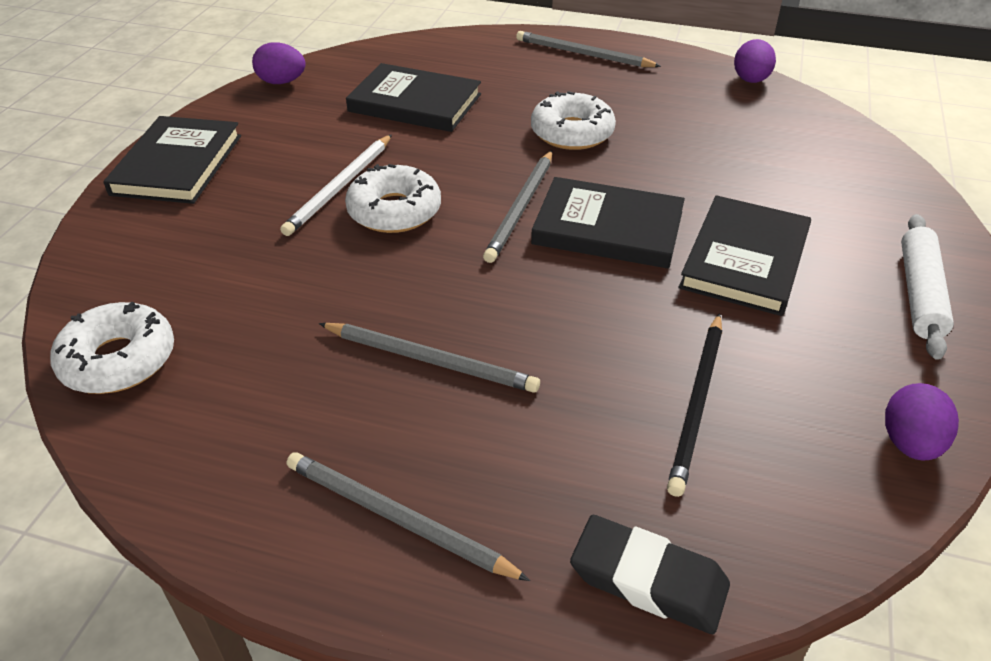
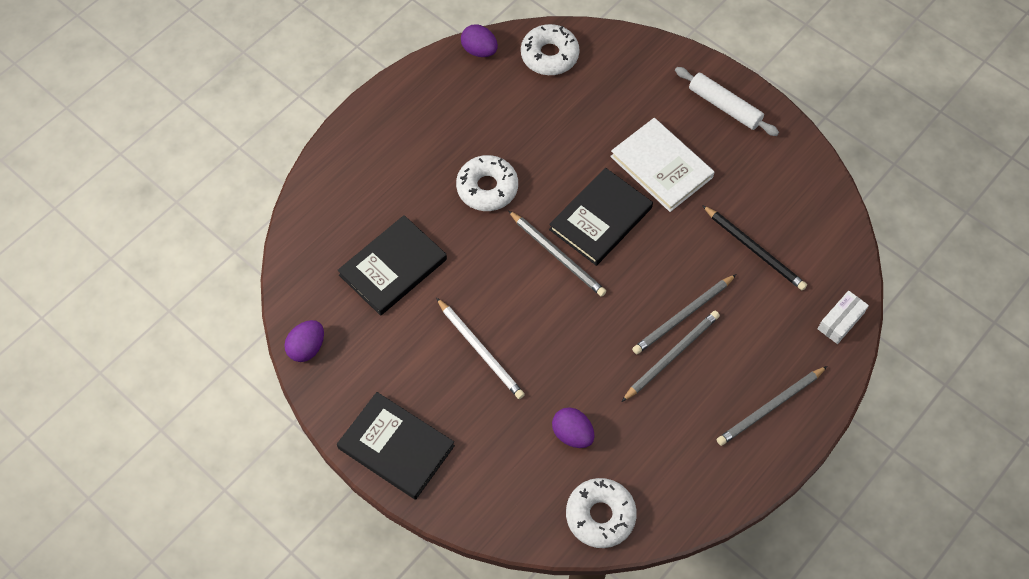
camera: 65 degrees left, 20 degrees up
(394, 211) = (524, 327): white donut -> white donut (549, 55)
(583, 54) = (382, 129): grey pencil -> grey pencil (683, 316)
(648, 579) = (840, 321): black eraser -> white box
(745, 259) = (661, 167): black book -> white book
(909, 443) = (813, 179): purple egg -> purple egg (572, 434)

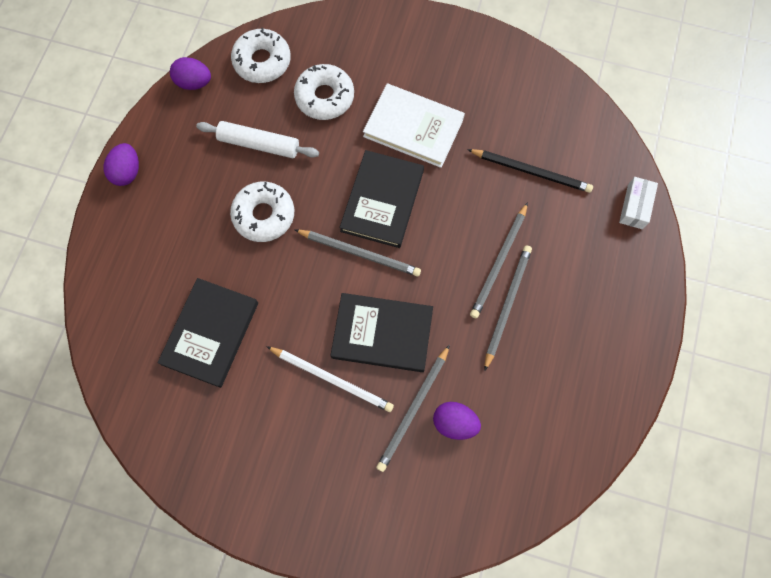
camera: 25 degrees left, 10 degrees up
(307, 348) = (164, 453): purple egg -> purple egg (127, 172)
(396, 447) = (297, 514): black book -> black book (382, 333)
(600, 515) = (516, 490): white donut -> white donut (324, 97)
(724, 106) = (442, 47): white rolling pin -> white rolling pin (259, 144)
(770, 407) = (614, 315): grey pencil -> grey pencil (413, 409)

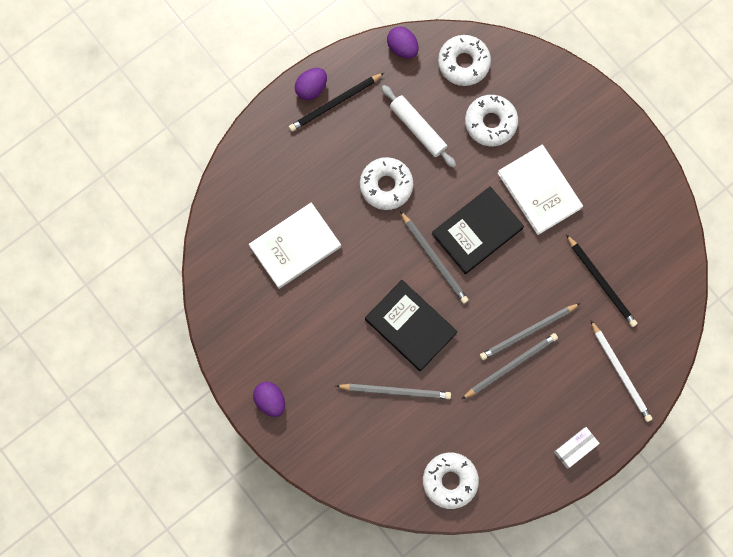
camera: 35 degrees right, 5 degrees up
(161, 171) = (335, 103): none -> black pencil
(210, 333) = (295, 246): black book -> white book
(332, 379) = (355, 333): white pencil -> white pencil (620, 373)
(413, 409) = (395, 391): grey pencil -> grey pencil turned 150 degrees counterclockwise
(454, 422) = (417, 418): purple egg -> purple egg (270, 400)
(533, 463) = (450, 481): none -> white donut
(635, 206) = (658, 359): white box -> white box (575, 448)

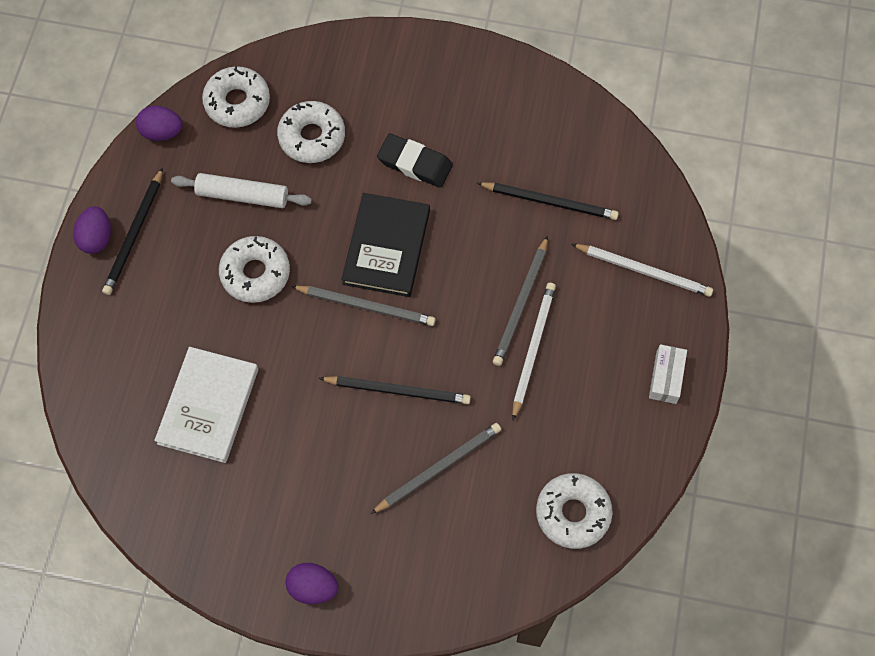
camera: 40 degrees left, 10 degrees down
(410, 326) = (398, 391): black book -> black pencil
(511, 365) = (533, 349): grey pencil -> white pencil
(539, 190) = (415, 163): white book -> black eraser

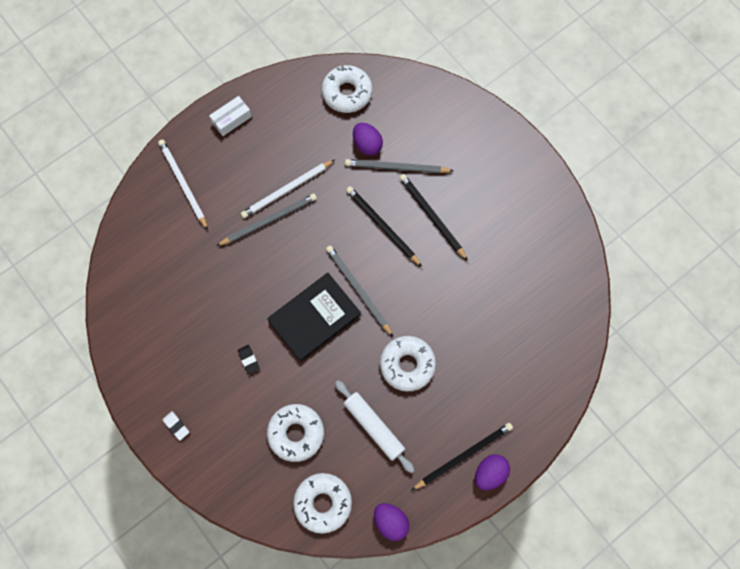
camera: 140 degrees left, 5 degrees up
(208, 406) = (498, 302): white book -> none
(313, 587) = (513, 159): purple egg -> purple egg (367, 145)
(415, 163) = (248, 359): black eraser -> black eraser, size x0.50
(427, 64) = (176, 426): none -> white eraser
(550, 202) = (193, 267): black pencil -> black pencil (432, 216)

